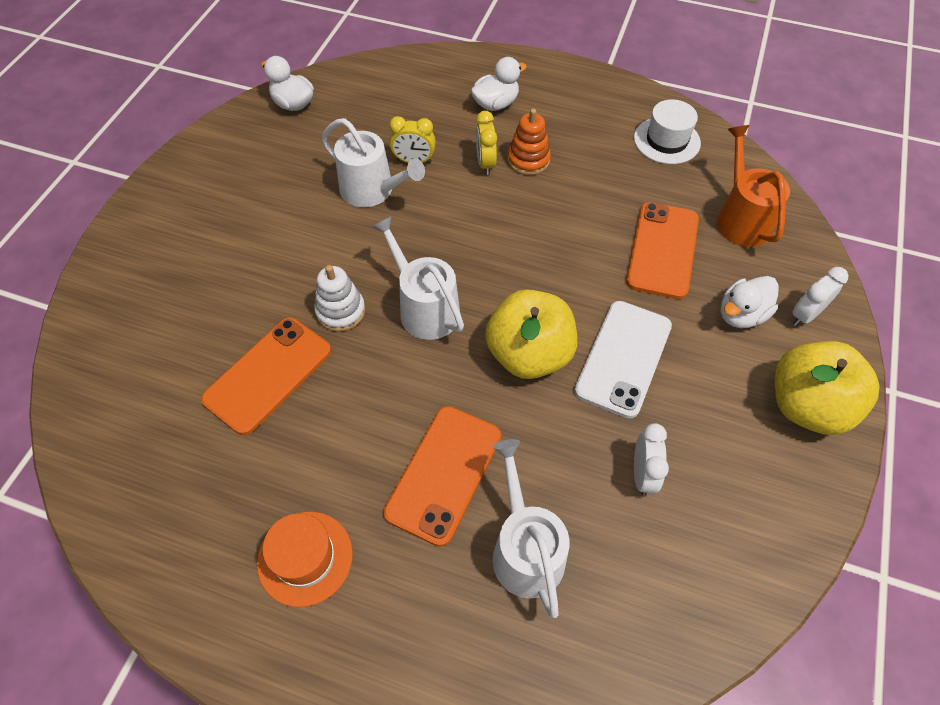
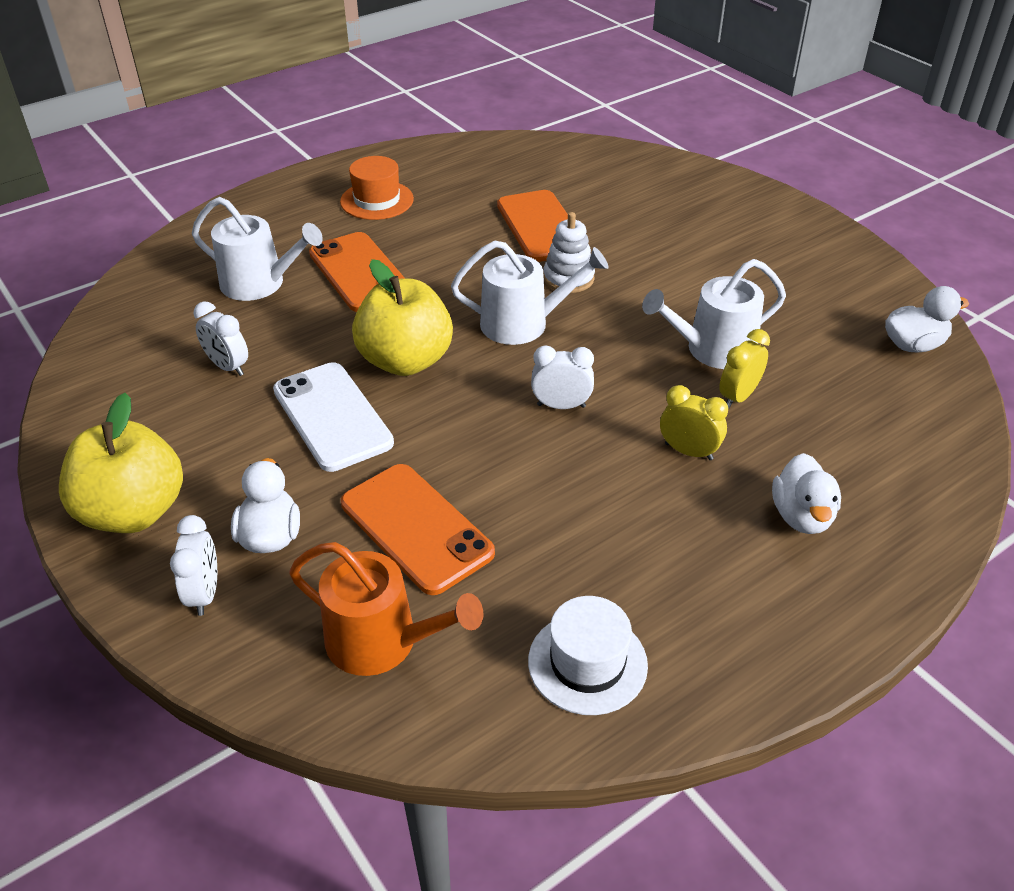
camera: 125 degrees right, 15 degrees down
(497, 239) = (561, 406): none -> white clock
(528, 160) = (665, 492): orange stacking toy -> none

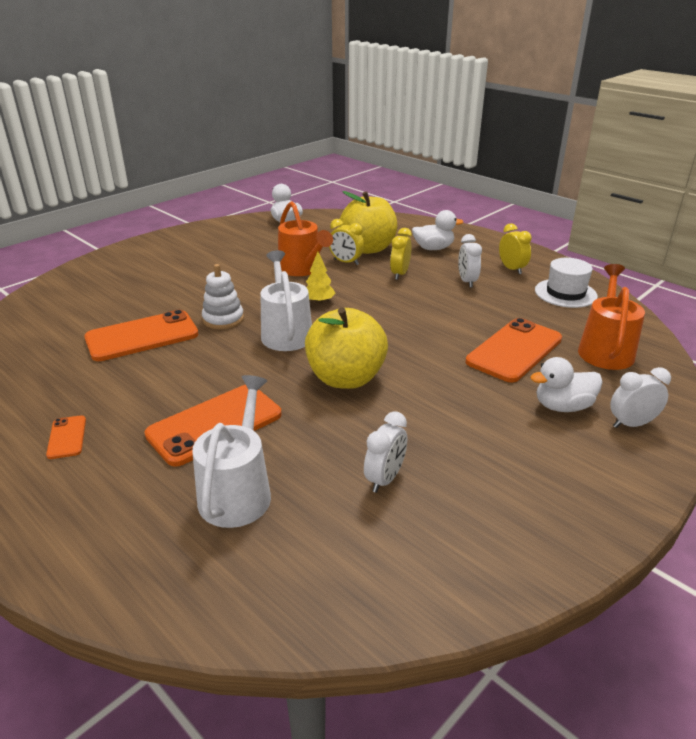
camera: 100 degrees left, 10 degrees down
(134, 512) = (591, 485): yellow apple -> yellow apple (368, 248)
(332, 416) = (427, 402): white phone -> none
(377, 200) = (67, 437): orange hat -> orange phone
(561, 406) = (375, 312): white clock -> white clock (467, 281)
(603, 357) = (319, 301): none -> yellow tree
(702, 611) = (512, 269): none -> yellow clock
(713, 350) = (302, 269): white watering can -> orange watering can

